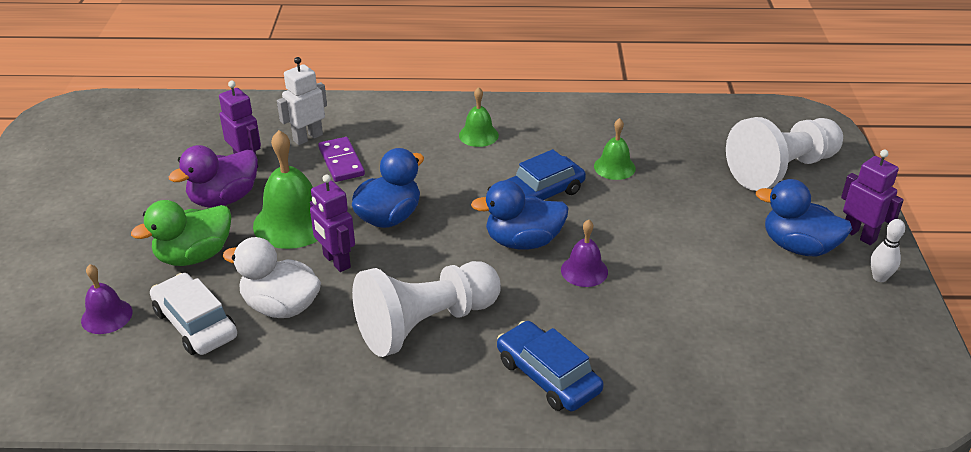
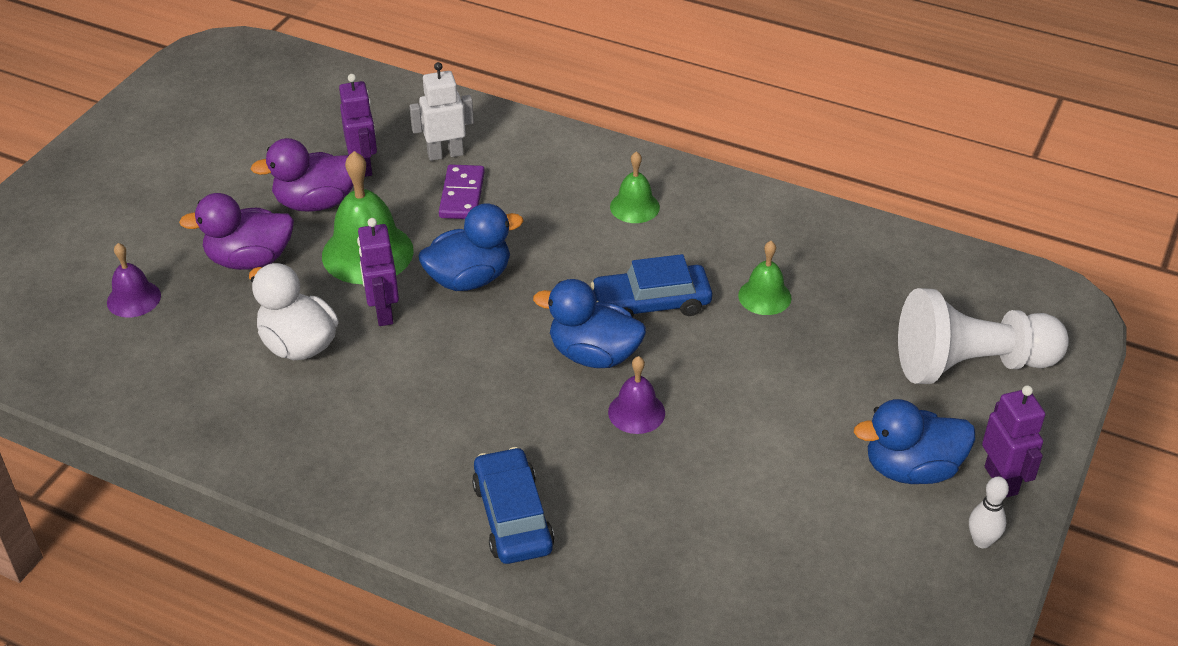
camera: 25 degrees right, 5 degrees up
(194, 256) = (250, 259): green duck -> purple duck
(195, 324) = (208, 335): white car -> none
(425, 324) = (427, 414): white pawn -> none
(798, 246) = (911, 469): blue duck -> blue duck turned 60 degrees counterclockwise

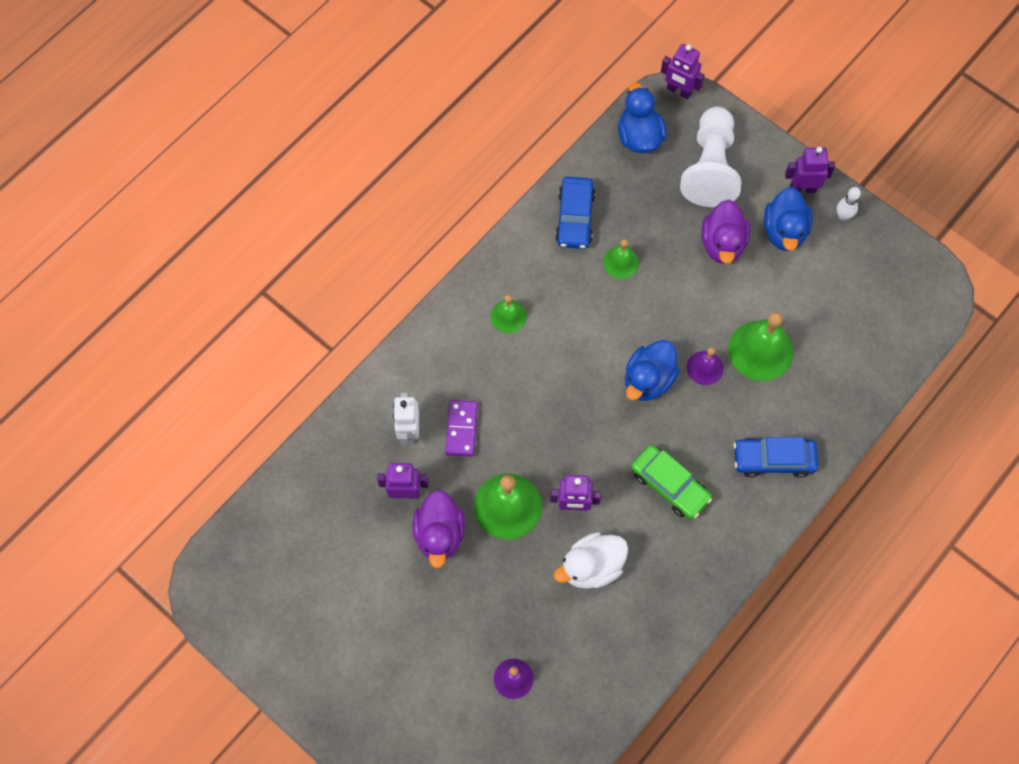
camera: 75 degrees left, 25 degrees up
(250, 259) = (492, 590): purple duck -> purple duck (722, 244)
(438, 403) = (669, 485): none -> green car
(462, 195) = (461, 429): purple domino -> purple domino turned 75 degrees clockwise
(469, 279) = (554, 442): blue duck -> blue duck (639, 137)
(651, 303) = (609, 332): blue car -> blue car (575, 217)
(691, 472) = (760, 350): none -> green bell
(1079, 310) = (679, 91): none -> purple robot

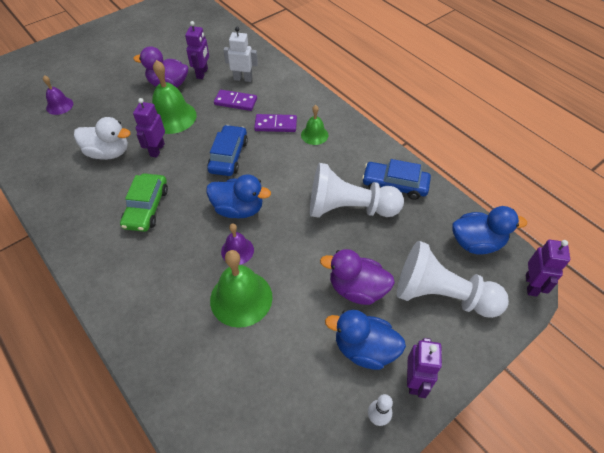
camera: 100 degrees right, 15 degrees down
(498, 367) = (275, 125): none -> purple domino
(591, 567) = (108, 153): white duck -> white duck turned 120 degrees clockwise
(620, 262) = (349, 208): green bell -> white pawn
(648, 380) = (238, 209): blue duck -> blue duck turned 150 degrees clockwise
(669, 485) = (146, 207): green car -> green car turned 45 degrees counterclockwise
(679, 91) = (531, 285): purple robot -> purple robot turned 150 degrees clockwise
(773, 459) = (135, 286): blue car -> blue car (228, 156)

